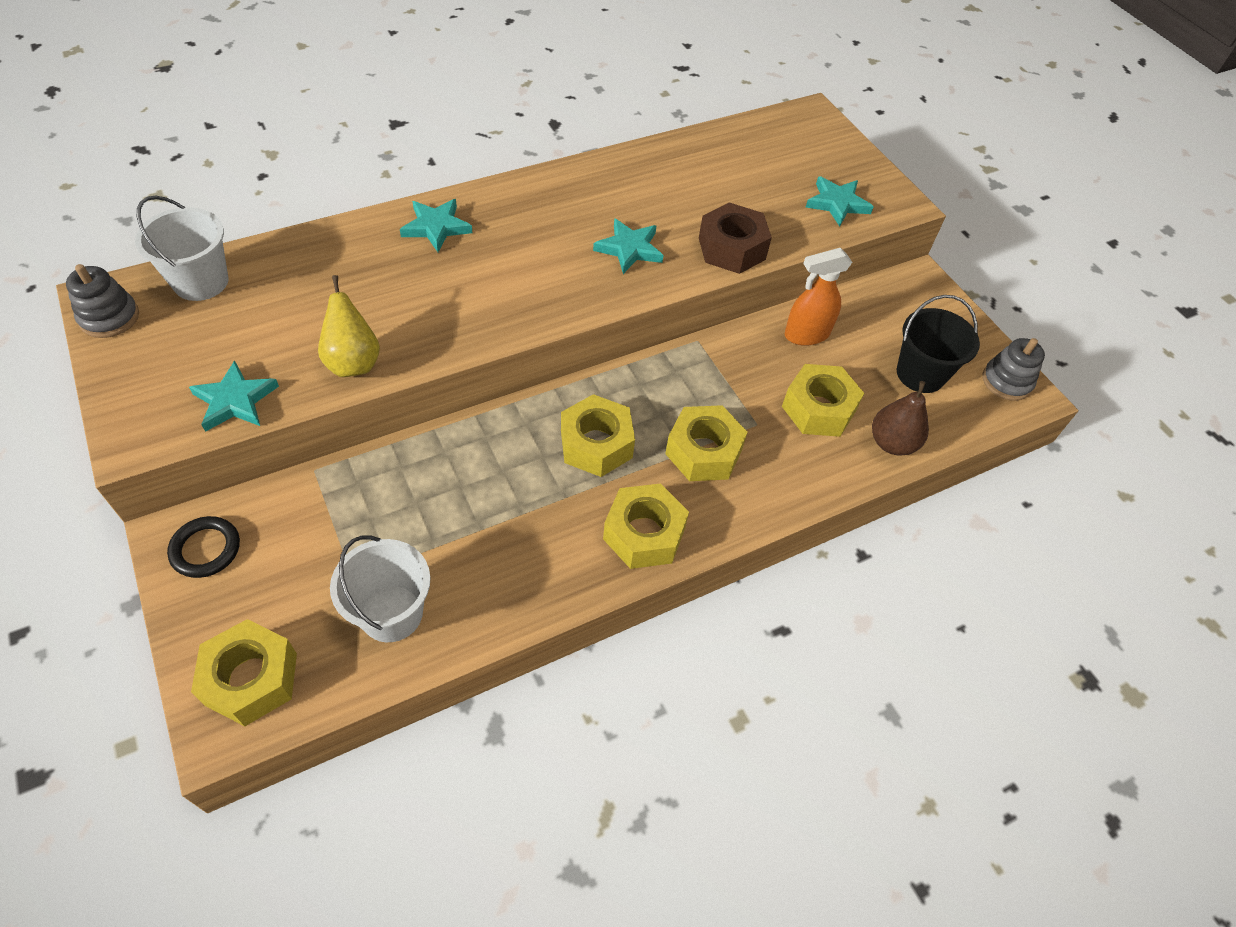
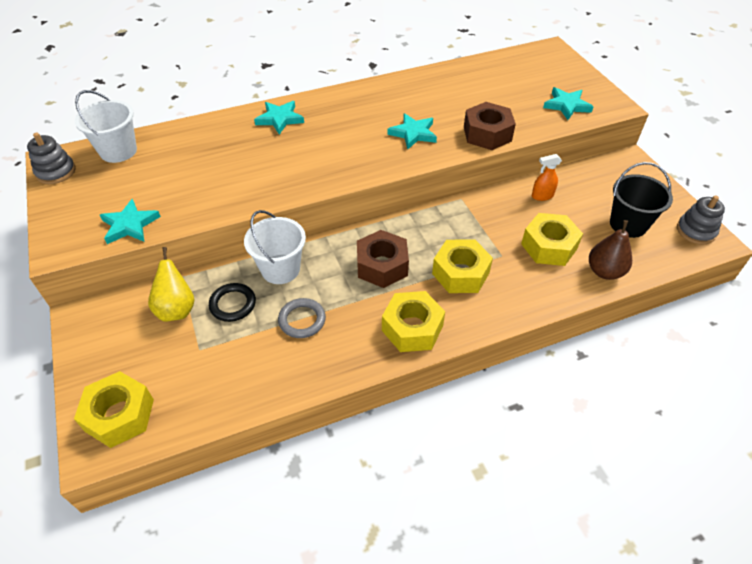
camera: 10 degrees right, 5 degrees down
(206, 549) = (101, 326): black ring -> black ring (233, 304)
(353, 362) = (213, 203): yellow pear -> yellow pear (176, 309)
(391, 613) = (224, 375): white bucket -> white bucket (280, 269)
(492, 528) = (302, 320): none -> grey ring
(596, 444) = (382, 266): yellow nut -> brown nut
(806, 334) = (542, 196): orange spray bottle -> orange spray bottle, size x0.64

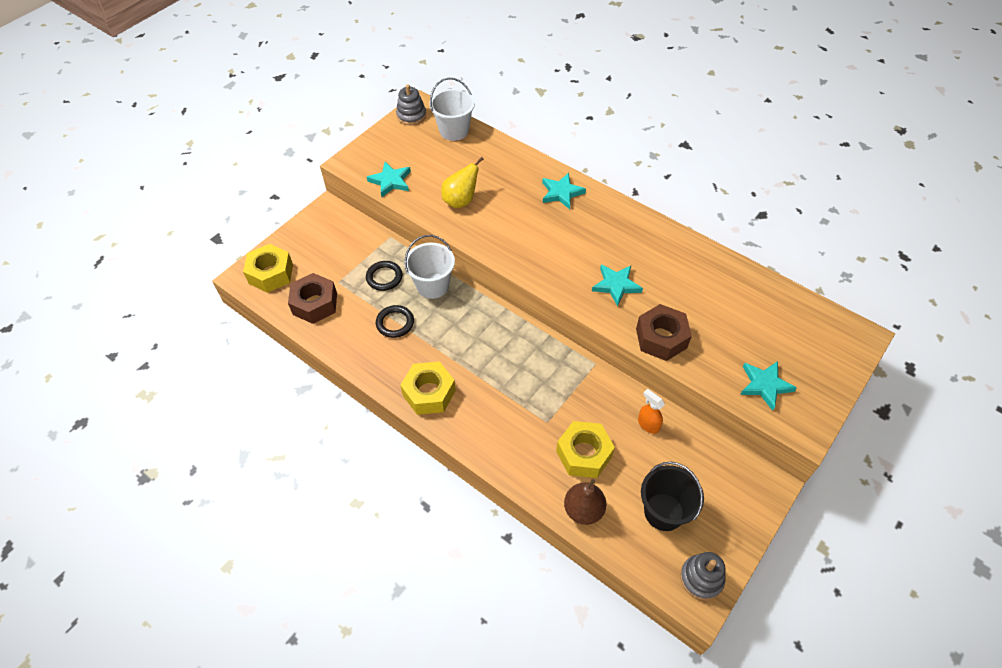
camera: 60 degrees right, 5 degrees up
(176, 309) = (362, 251): yellow pear -> yellow pear (461, 201)
(302, 320) = (395, 323): grey ring -> black ring
(382, 266) = (478, 344): brown nut -> brown nut (315, 304)
(460, 273) = (506, 400): yellow nut -> none

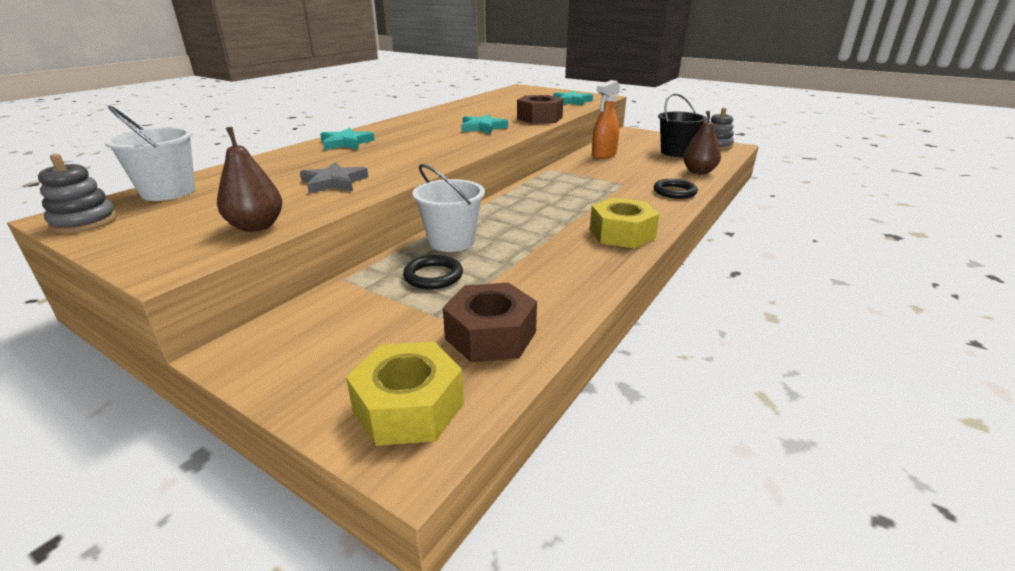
camera: 95 degrees left, 25 degrees down
(390, 181) = (256, 226): turquoise star -> brown pear
(395, 323) = (521, 261): black ring -> black ring (674, 192)
(461, 201) = (334, 182): yellow pear -> grey star
(584, 454) = (646, 172): yellow nut -> none
(648, 424) = (603, 155): orange spray bottle -> orange spray bottle, size x1.56

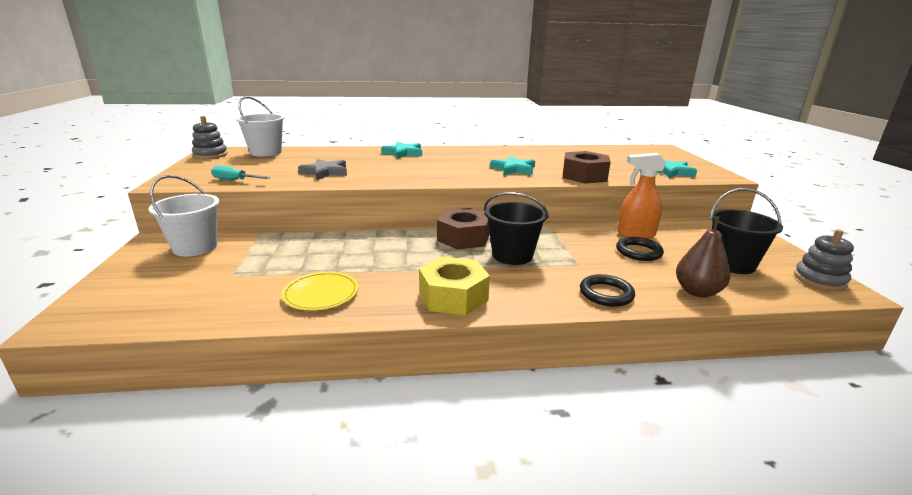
camera: 50 degrees right, 5 degrees down
(256, 226) = (235, 180): brown pear -> turquoise screwdriver
(408, 407) = (116, 303): yellow nut -> none
(433, 276) = (289, 254): black ring -> black ring (638, 252)
(451, 241) = (349, 241): white bucket -> white bucket (195, 247)
(491, 335) = (218, 299): brown nut -> brown nut (463, 238)
(549, 281) = (321, 294): none -> yellow plate
(581, 195) = (512, 255): none -> black bucket

